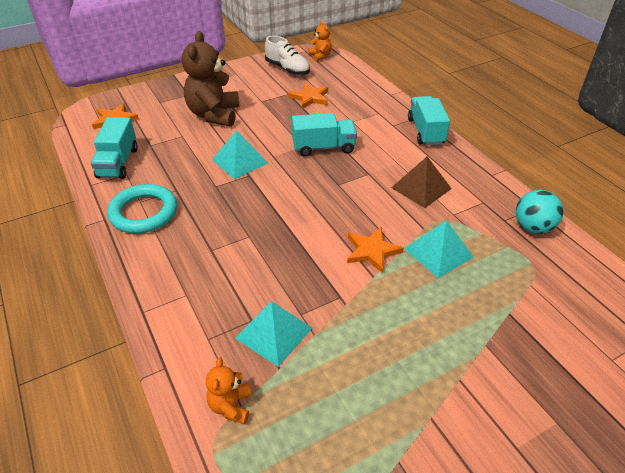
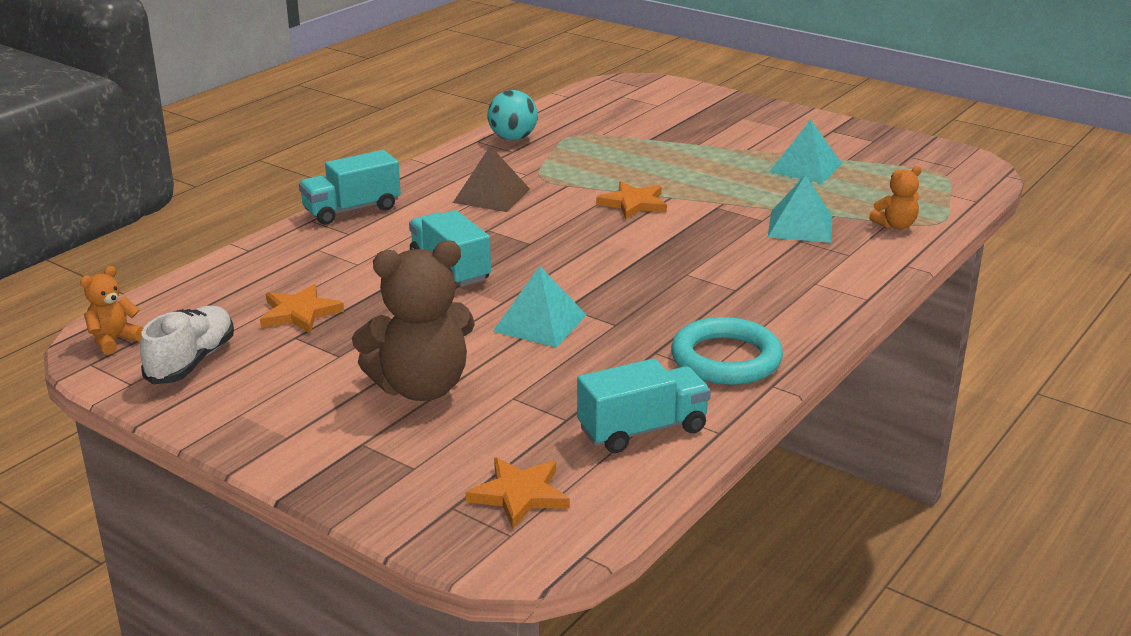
camera: 115 degrees left, 15 degrees down
(438, 253) = (600, 173): turquoise pyramid -> turquoise pyramid (806, 167)

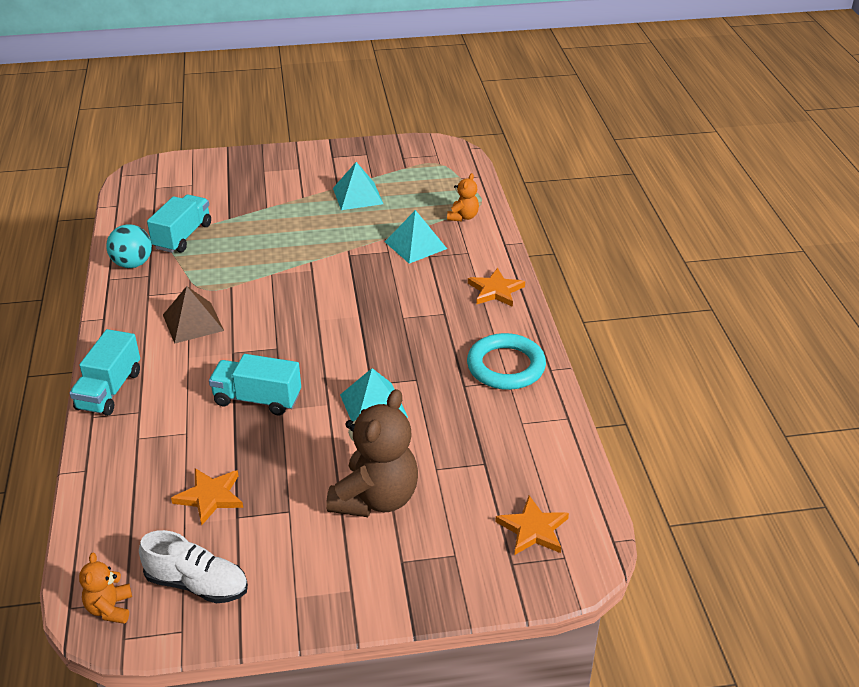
camera: 45 degrees left, 10 degrees up
(191, 361) = (197, 584): white shoe -> white shoe turned 135 degrees clockwise
(633, 203) = (296, 279): orange star -> orange star (495, 290)
(642, 430) = (531, 443): turquoise truck -> turquoise truck (183, 236)

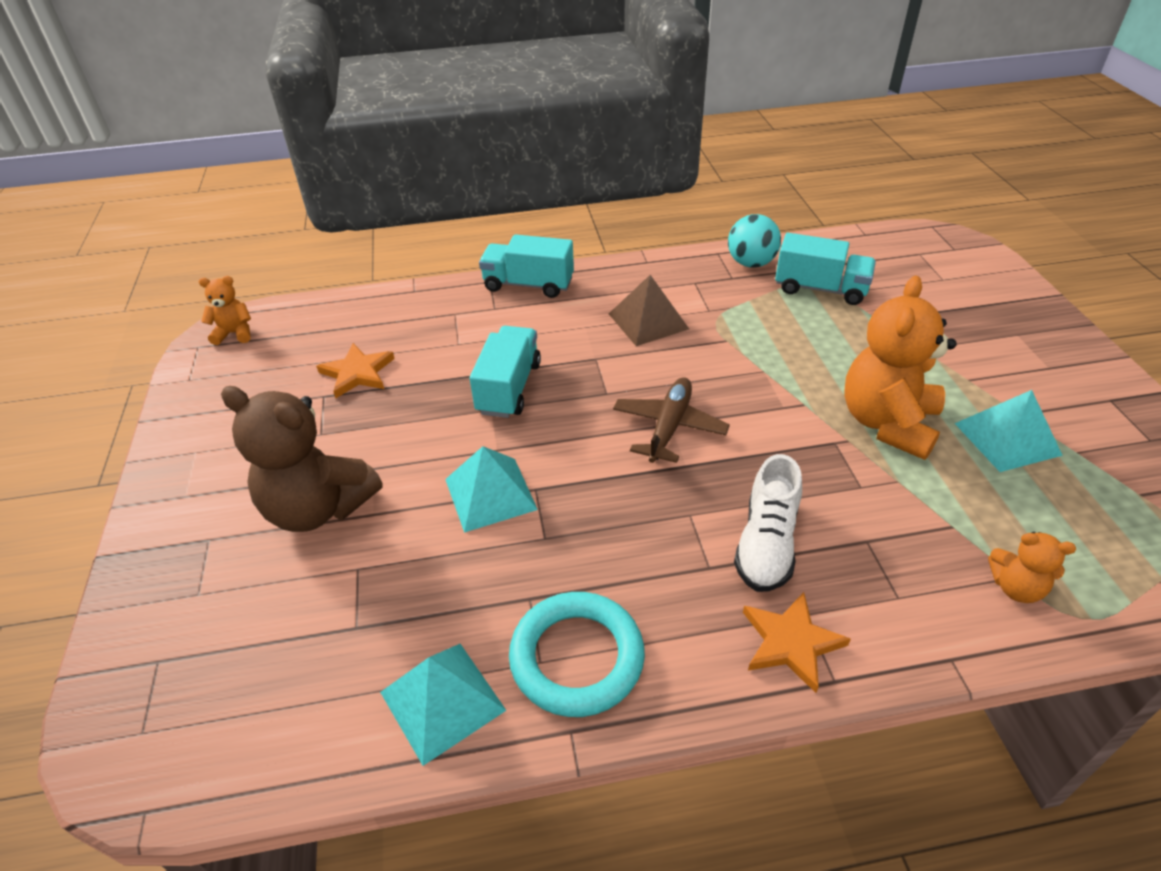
camera: 90 degrees right, 5 degrees up
(197, 584) = (241, 381): white shoe -> white shoe (766, 543)
(321, 320) = (669, 427): none -> brown plane
(336, 233) = (887, 423): none -> orange teddy bear
(415, 245) = (892, 520): turquoise pyramid -> turquoise pyramid (442, 700)
(533, 529) = (208, 690): orange star -> none

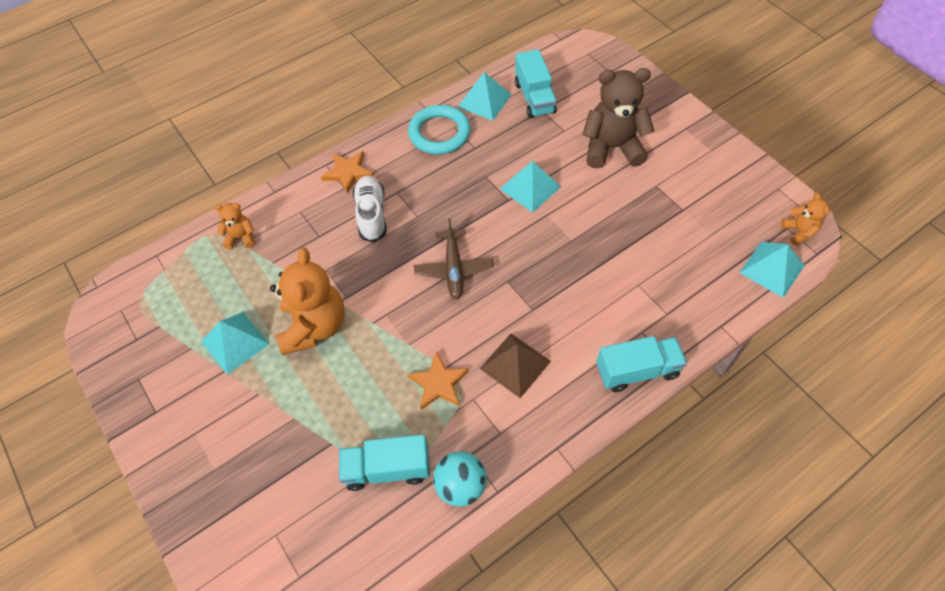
camera: 155 degrees right, 15 degrees up
(234, 333) = (798, 232): orange teddy bear -> orange teddy bear turned 75 degrees counterclockwise
(307, 314) = (772, 269): none -> turquoise pyramid
(357, 373) = (680, 233): orange star -> orange star (438, 383)
(509, 388) = (573, 260): turquoise truck -> turquoise truck (534, 98)

